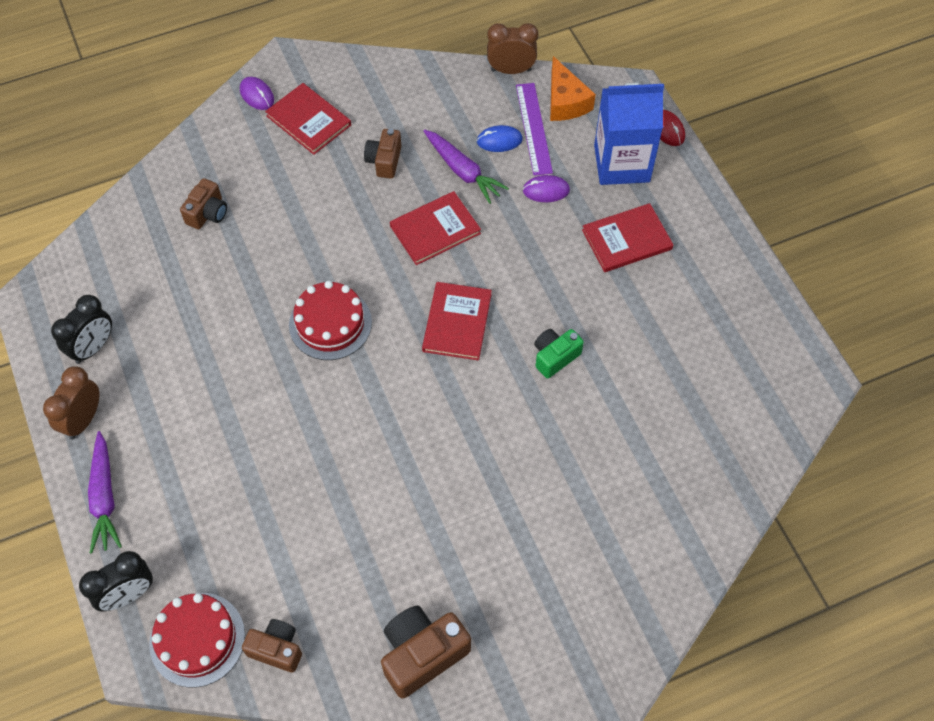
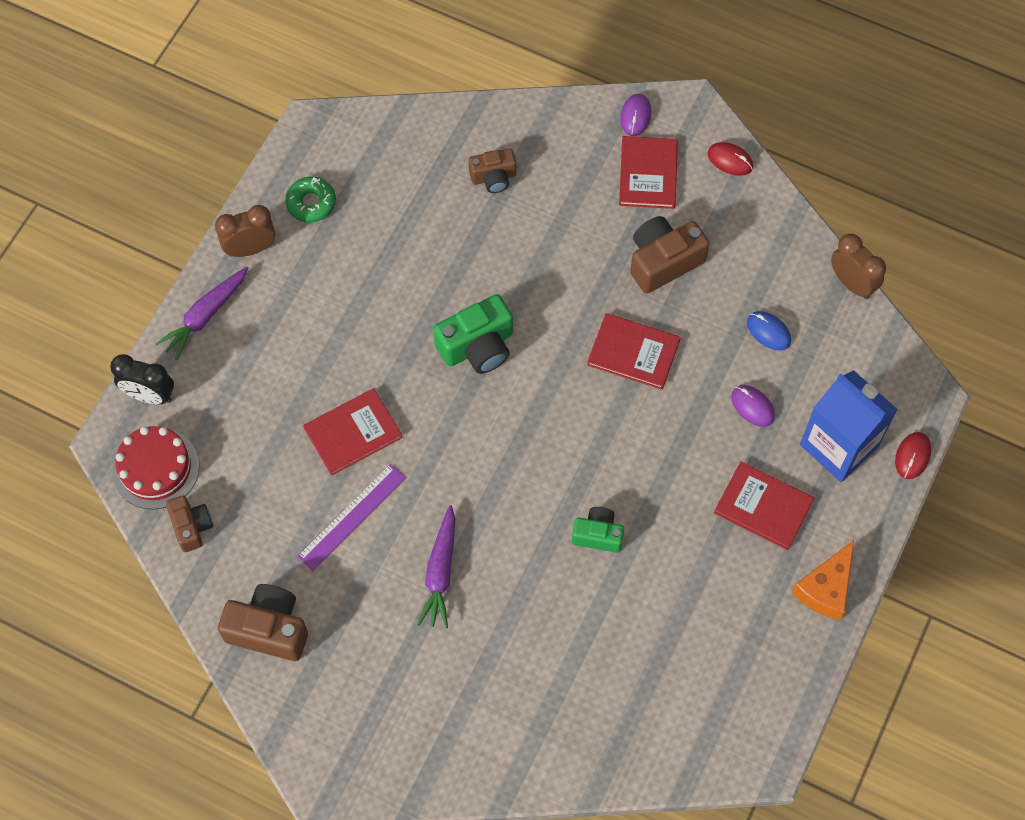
camera: 50 degrees right, 5 degrees up
(93, 347) = (311, 203): black clock -> green donut
(330, 323) = (477, 346): red cake -> green camera
(350, 68) = (730, 160): none -> red mouse
(384, 161) = (663, 262): brown camera -> brown camera, size x1.60
(457, 322) = (562, 437): red book -> red book (353, 433)
(462, 171) = (710, 328): purple carrot -> purple carrot (440, 572)
(533, 128) = (807, 348): purple ruler -> purple ruler (352, 516)
(565, 101) = (861, 351): orange cheese -> orange cheese (826, 588)

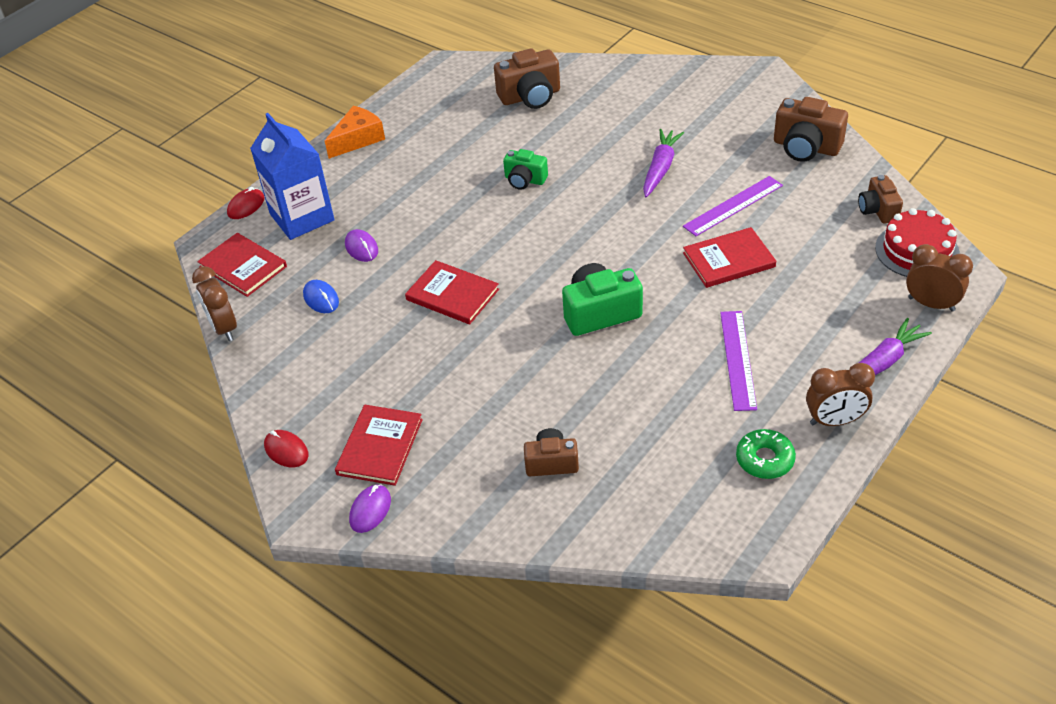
camera: 165 degrees left, 20 degrees down
(150, 395) = (931, 304): black clock -> brown clock
(338, 305) = (738, 359): none -> purple ruler
(663, 262) = (396, 364): brown camera -> brown camera (530, 96)
(763, 507) = (383, 186): red book -> red book (243, 267)

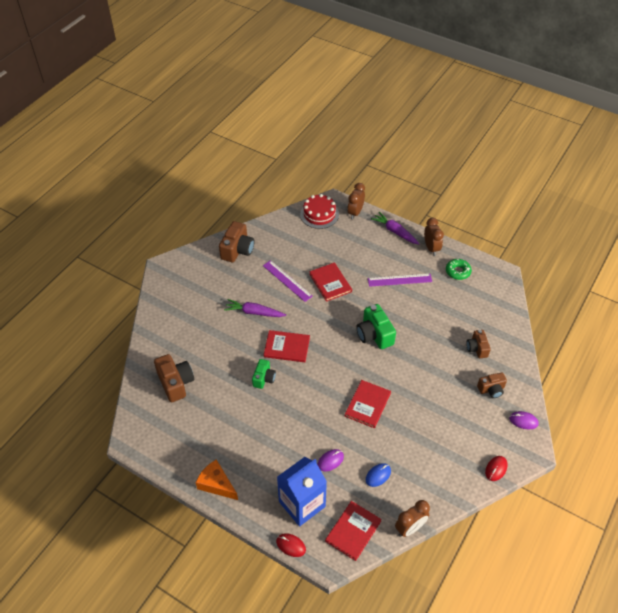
camera: 100 degrees left, 5 degrees up
(380, 447) = (483, 423): red book -> red book (287, 347)
(878, 210) = (290, 225): brown camera -> brown camera (491, 389)

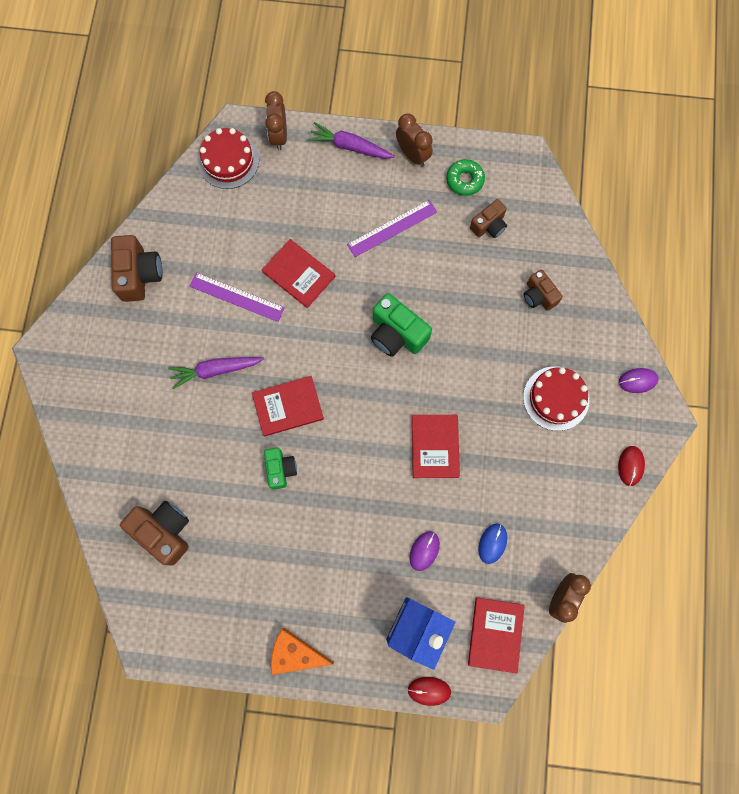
camera: 25 degrees left, 25 degrees up
(461, 409) = (556, 398): none -> red cake
(491, 389) = (581, 351): brown camera -> brown camera (489, 225)

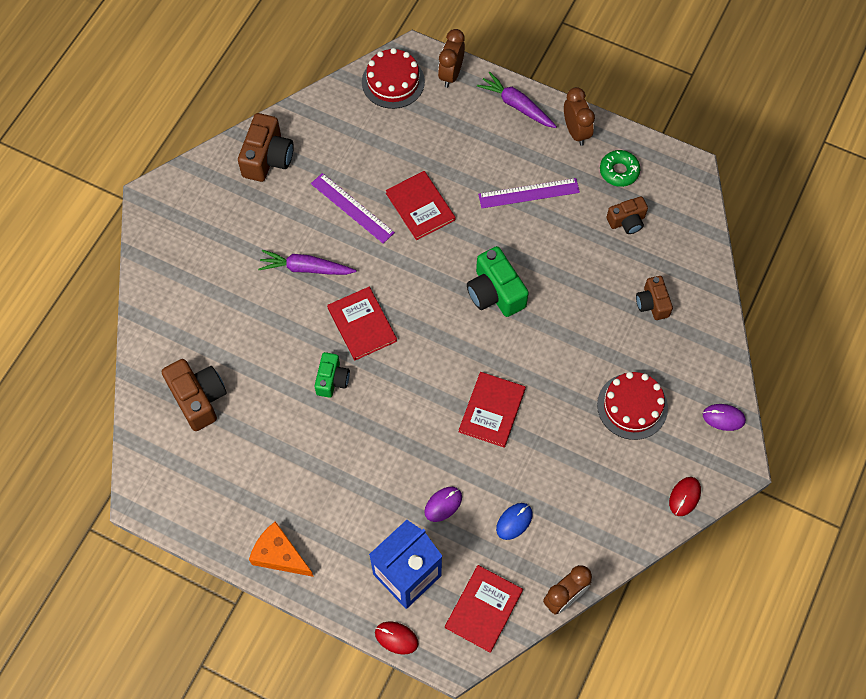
camera: 20 degrees right, 10 degrees down
(288, 406) = (362, 324): red book -> red book turned 60 degrees clockwise

